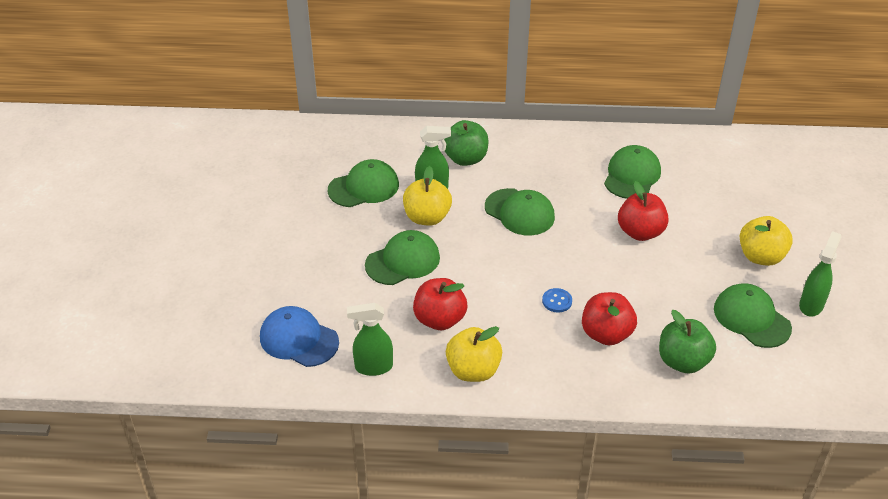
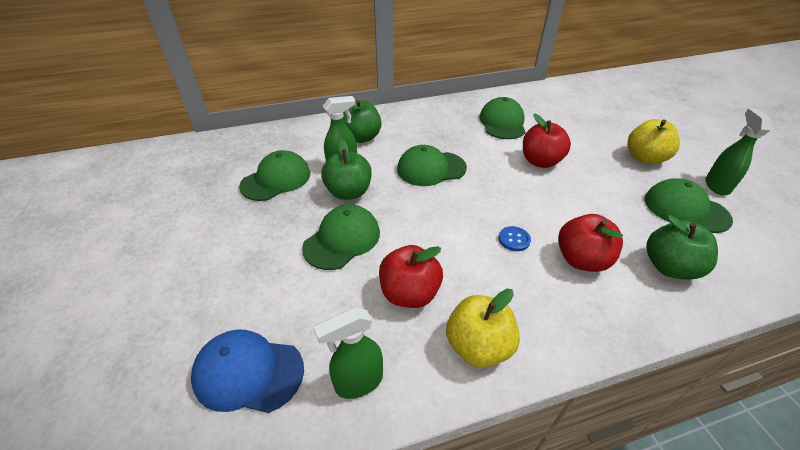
camera: 20 degrees left, 0 degrees up
(427, 217) = (349, 192): yellow apple -> green apple
(519, 212) = (431, 168): green cap -> green cap turned 150 degrees clockwise

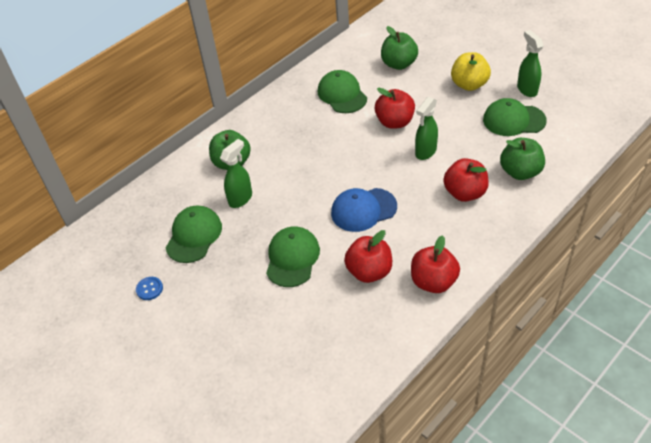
camera: 25 degrees left, 5 degrees up
(248, 372) = (306, 370): blue cap -> blue cap (363, 210)
(349, 192) = (265, 218): green apple -> green apple (399, 64)
(358, 382) = (377, 338): green spray bottle -> green spray bottle (425, 152)
(431, 168) = (314, 167): green cap -> none
(478, 346) = (433, 282): yellow apple -> red apple
(514, 239) = (413, 199): blue button -> blue button (149, 289)

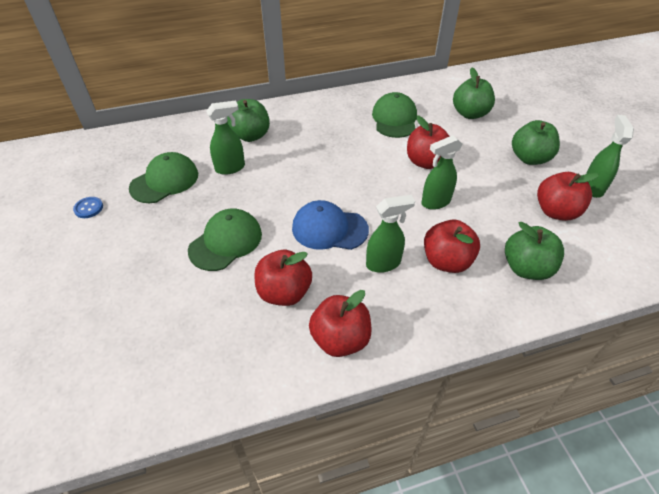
camera: 25 degrees right, 0 degrees up
(423, 216) = (383, 263): none -> green spray bottle
(469, 84) = (529, 158): yellow apple -> green apple
(513, 120) = (556, 211): green cap -> red apple

